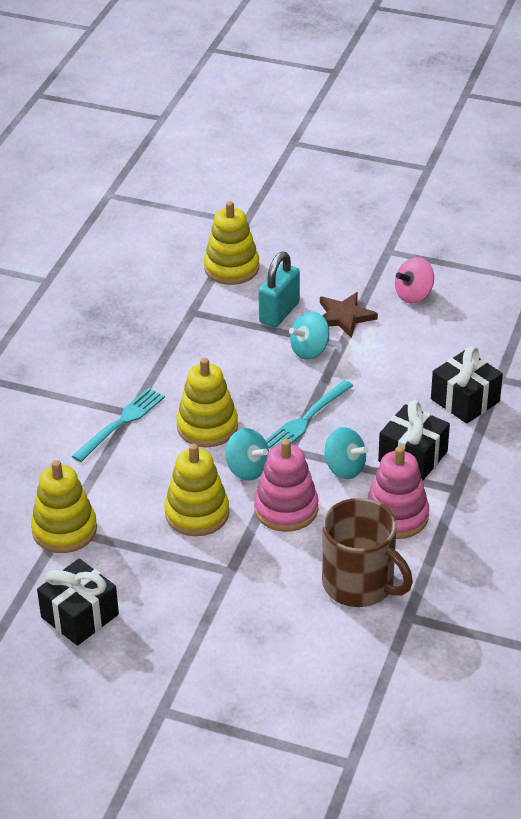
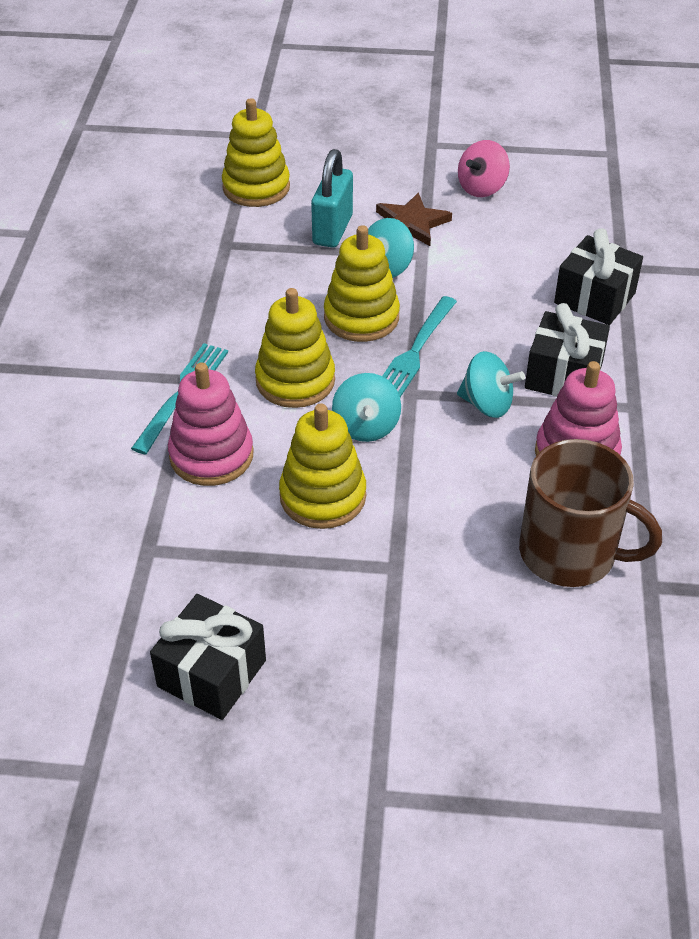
camera: 15 degrees left, 5 degrees up
(64, 530) = (151, 551): yellow stacking toy -> yellow stacking toy (361, 317)
(247, 469) = (366, 426): turquoise spinning top -> turquoise spinning top turned 60 degrees clockwise
(286, 509) = (435, 469): pink stacking toy -> pink stacking toy (211, 455)

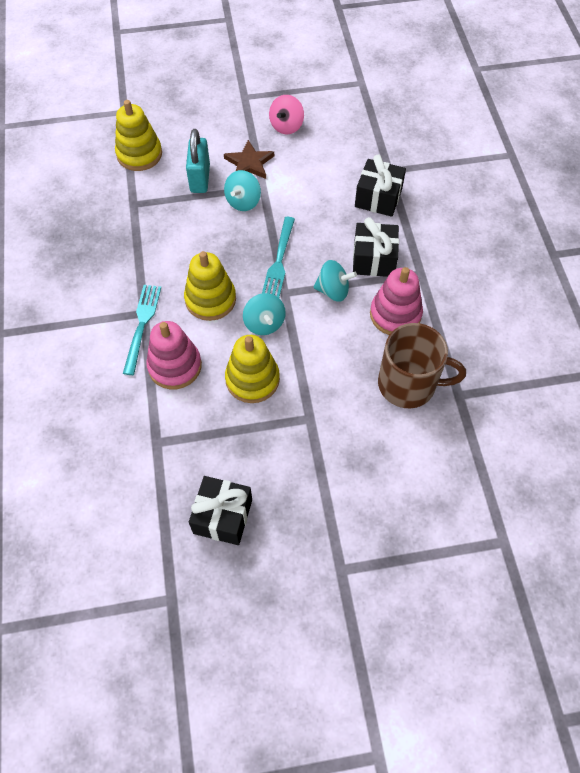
camera: 15 degrees left, 15 degrees up
(361, 317) = (238, 243): yellow stacking toy -> none

